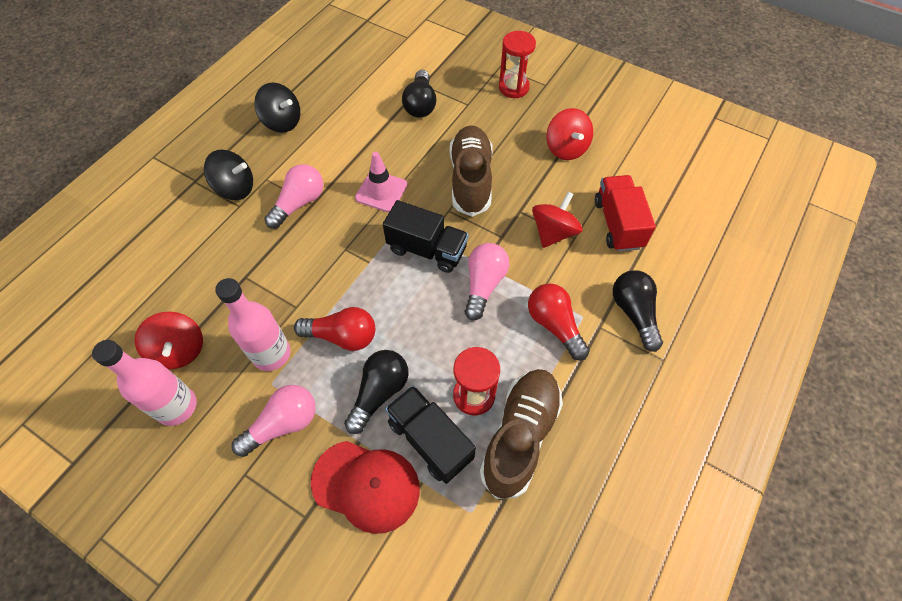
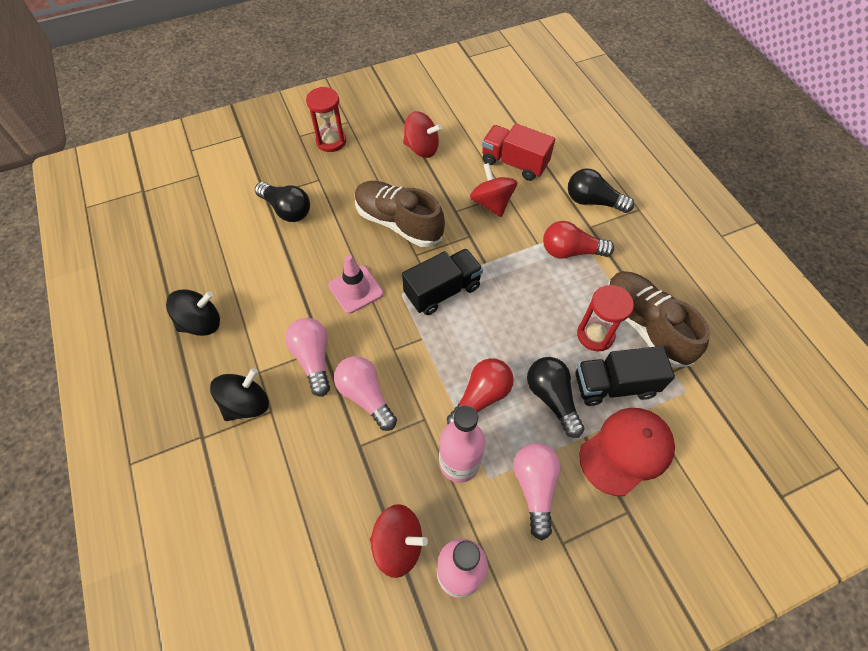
camera: 55 degrees left, 0 degrees up
(484, 285) = (504, 273): pink light bulb -> pink light bulb (366, 396)

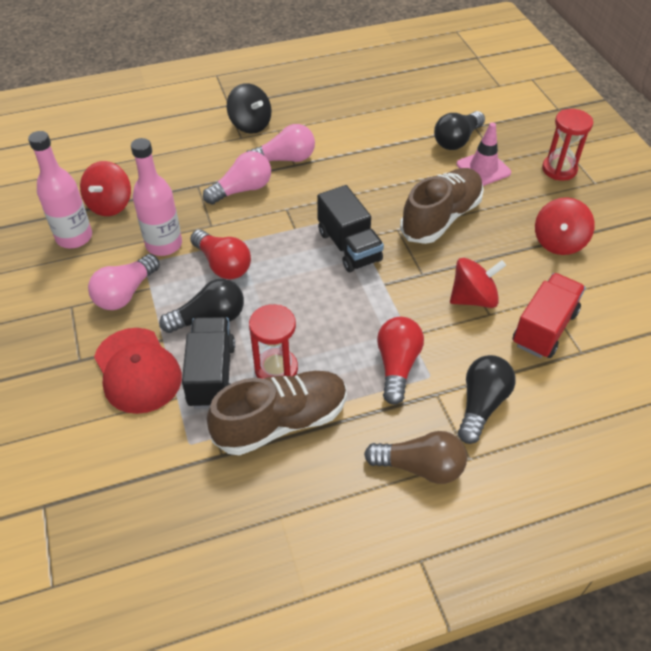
camera: 95 degrees right, 10 degrees down
(201, 323) = (330, 98): black spinning top -> none
(355, 289) = (356, 185): pink traffic cone -> pink traffic cone (483, 168)
(534, 487) = (125, 293): pink light bulb -> pink light bulb turned 120 degrees clockwise
(655, 236) = (420, 467): none -> brown light bulb

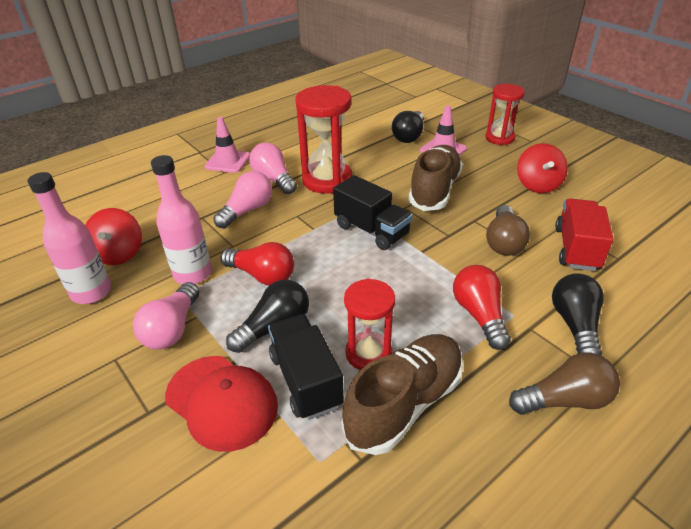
camera: 20 degrees left, 10 degrees down
(250, 124) = (228, 161): black spinning top -> pink traffic cone
(285, 159) = (274, 179): pink light bulb -> pink light bulb turned 90 degrees counterclockwise
(337, 174) = (327, 180): none -> red hourglass
(473, 298) = (503, 242): red spinning top -> brown light bulb

